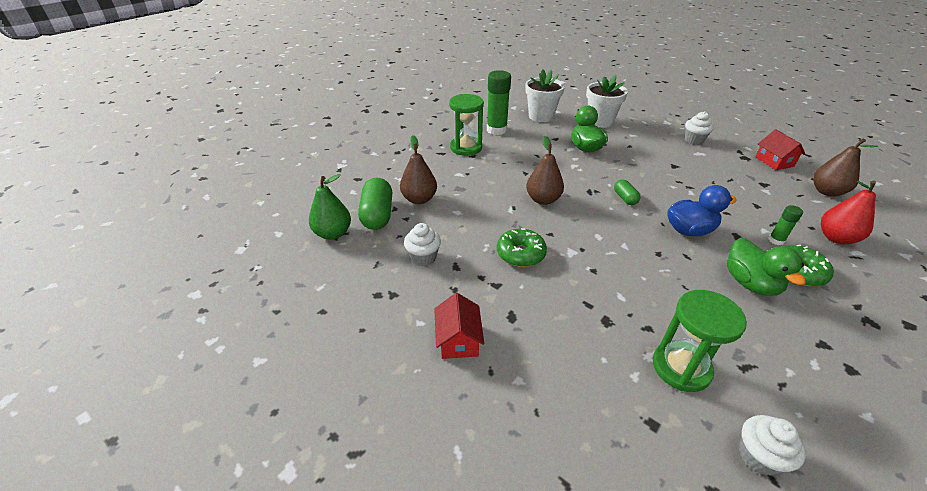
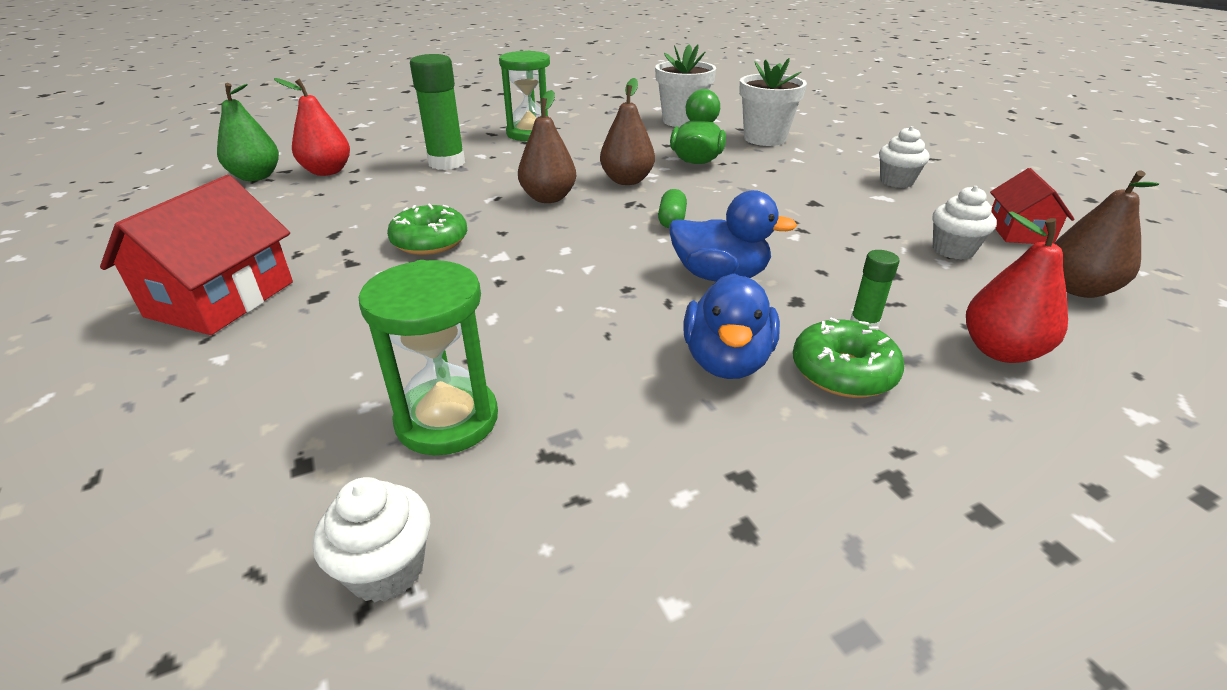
camera: 25 degrees right, 5 degrees down
(377, 215) = (327, 171): green capsule -> red pear
(419, 199) = (396, 167): brown pear -> brown pear (627, 181)
(423, 257) = (312, 217): white cupcake -> white cupcake (953, 250)
(458, 340) = (221, 299): red house -> red house, size x1.65
(496, 130) = (597, 124): green glue stick -> green glue stick (446, 163)
(750, 283) = (726, 361): green duck -> blue duck

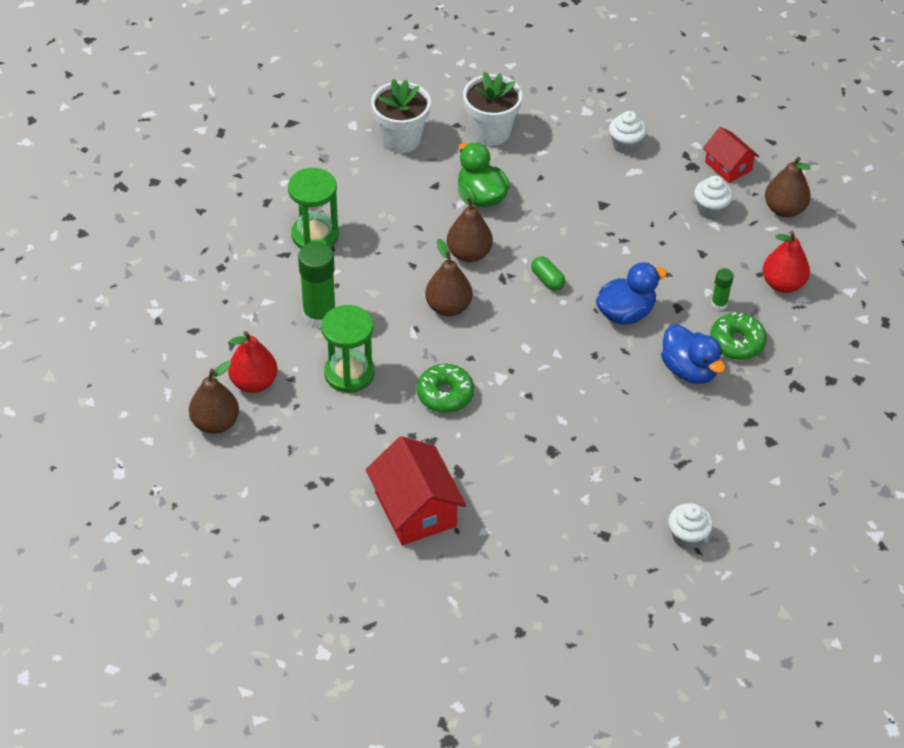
camera: 45 degrees left, 15 degrees up
(256, 177) = (215, 423): green pear -> brown pear
(447, 420) = (625, 480): green hourglass -> green hourglass (349, 373)

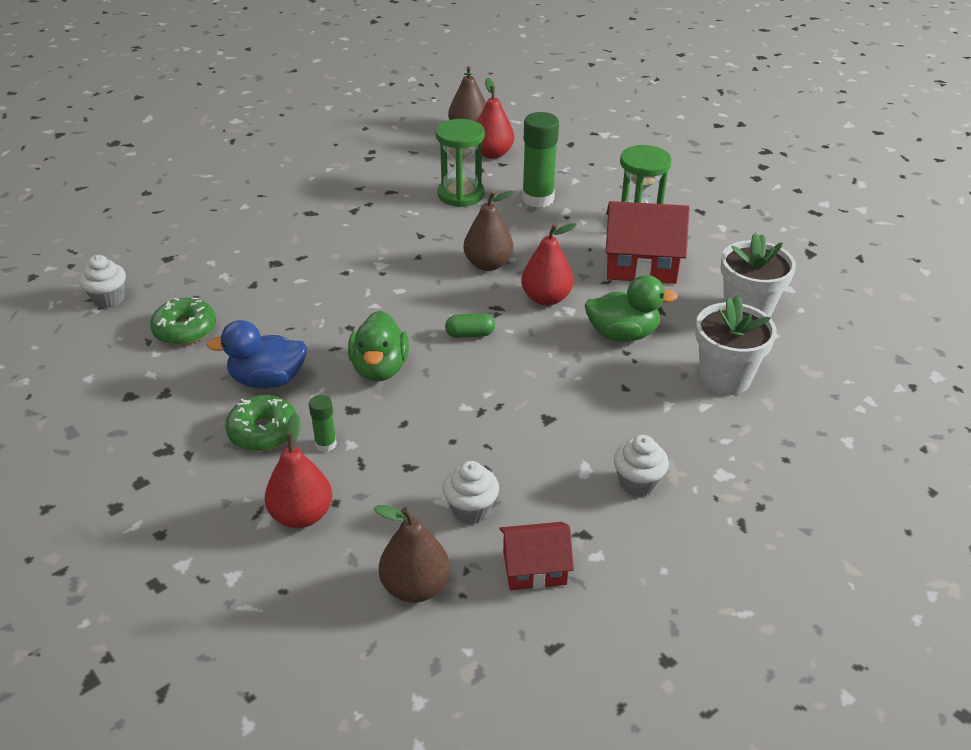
camera: 120 degrees right, 10 degrees down
(415, 509) = (299, 184): red house -> red house (641, 265)
(445, 394) = (392, 231): green donut -> green donut (185, 330)
(469, 253) = (546, 298): brown pear -> red pear
(625, 313) = (379, 368): blue duck -> green duck

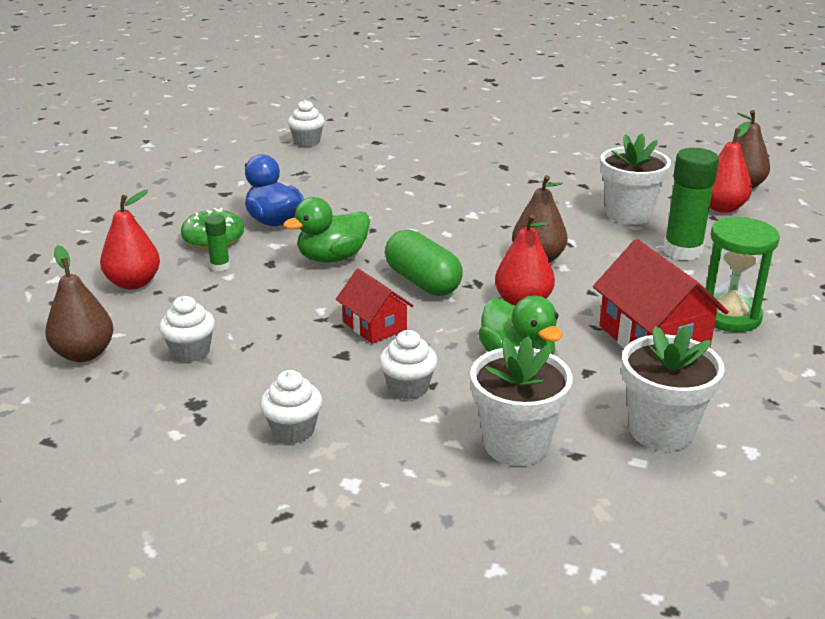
camera: 60 degrees right, 10 degrees down
(185, 330) = (300, 175): green donut -> none
(460, 194) = (628, 214): green hourglass -> white flower pot
(470, 334) = (422, 282): green capsule -> green capsule, size x1.86
(534, 568) = (139, 404): red house -> red house (374, 326)
(621, 401) = (408, 388): none -> white cupcake

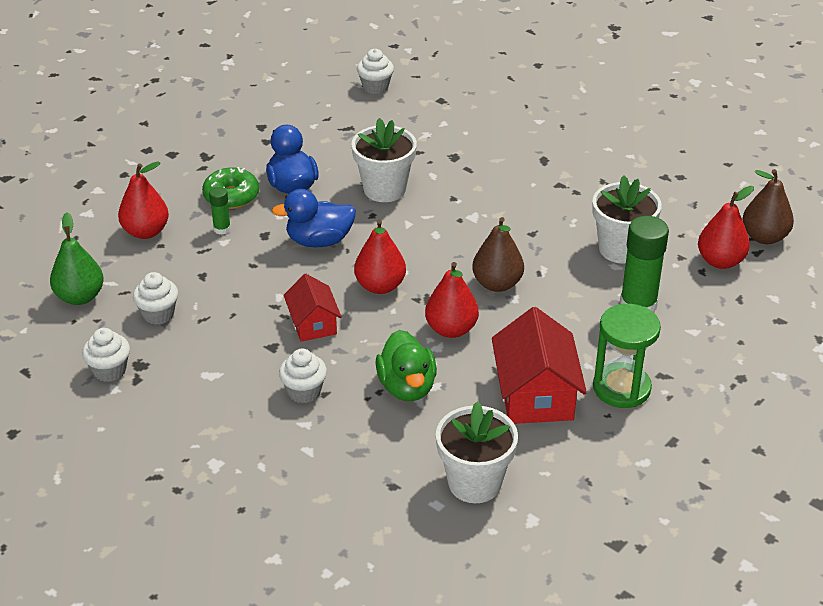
camera: 20 degrees right, 10 degrees up
(84, 354) = (80, 297): brown pear -> green pear
(293, 430) = (198, 408): white cupcake -> white cupcake (109, 371)
(332, 258) = (319, 241): green duck -> blue duck
(422, 282) = (380, 286): green capsule -> red pear
(516, 444) = (354, 465): white flower pot -> white flower pot (384, 189)

